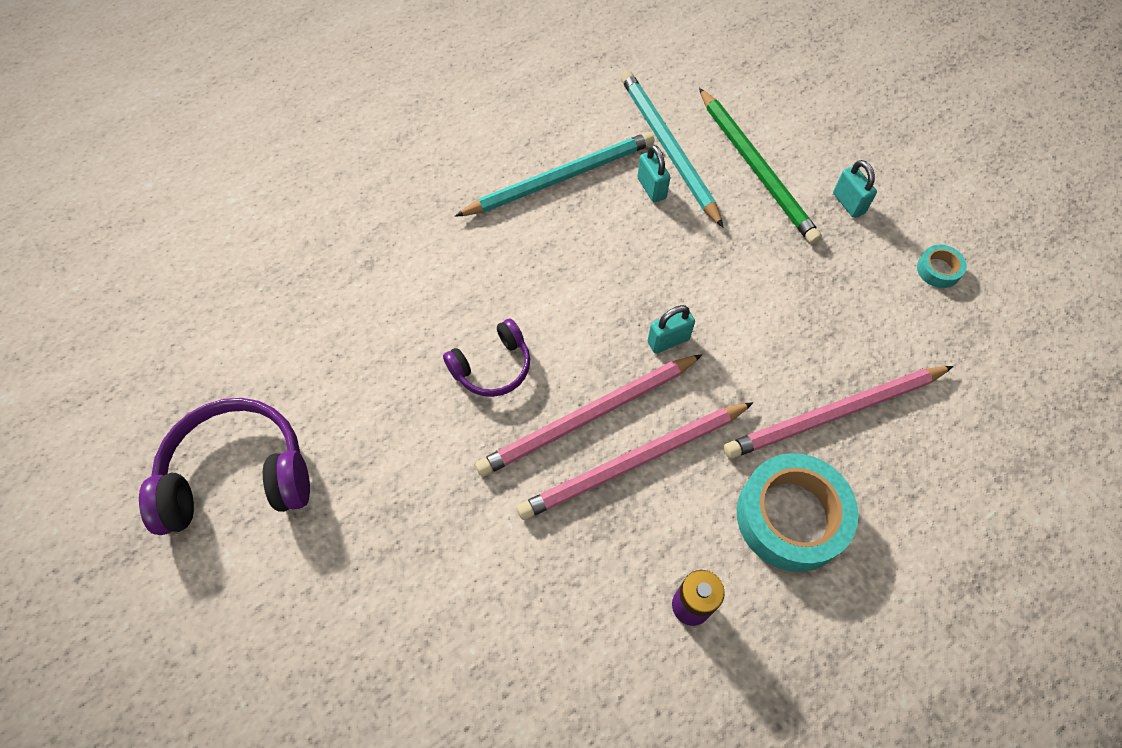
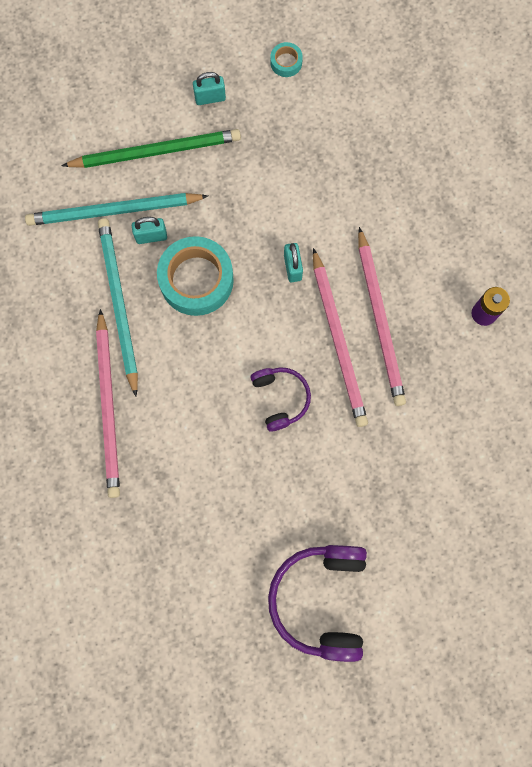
camera: 75 degrees left, 15 degrees up
(791, 517) = (442, 232): turquoise tape -> turquoise tape (196, 280)
(834, 414) = (378, 177): pink pencil -> pink pencil (108, 407)

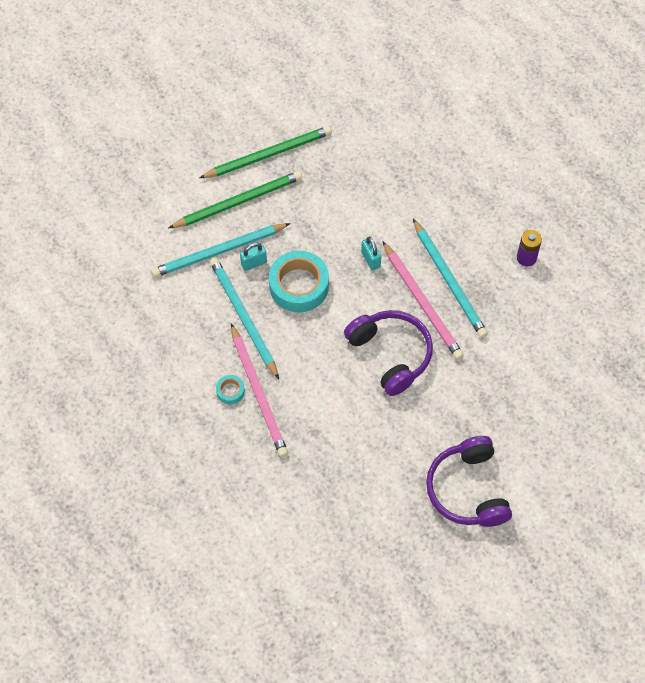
camera: 15 degrees left, 15 degrees down
(210, 98) = (268, 154): turquoise padlock -> green pencil
(280, 398) = (391, 354): purple headphones -> purple headphones, size x1.72
(286, 62) = (319, 116): turquoise tape -> turquoise tape (230, 391)
(380, 320) = (449, 281): pink pencil -> turquoise pencil

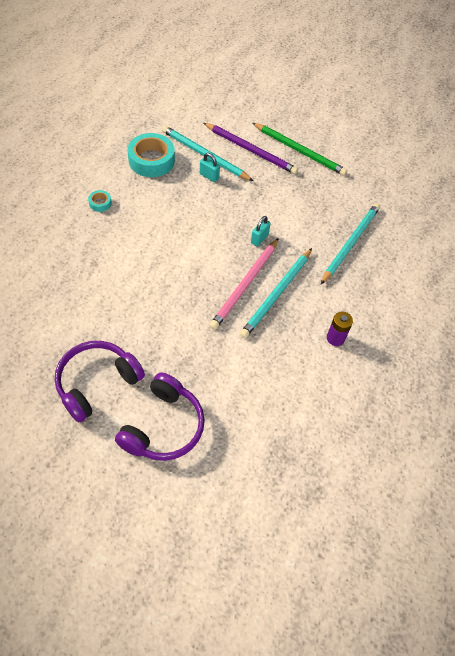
camera: 55 degrees right, 5 degrees down
(238, 202) = (251, 150): green pencil -> purple pencil
(243, 317) = (163, 187): turquoise pencil -> turquoise pencil (350, 243)
(258, 393) = (108, 219): pink pencil -> none
(299, 286) = (208, 207): turquoise tape -> turquoise tape (151, 160)
(391, 354) = (187, 283): purple headphones -> purple headphones (163, 426)

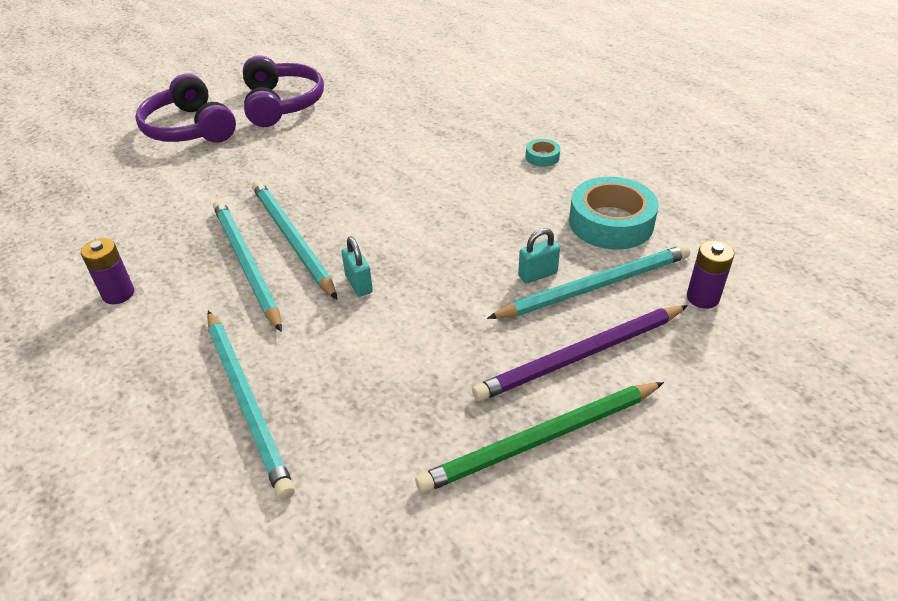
camera: 125 degrees right, 15 degrees down
(191, 122) = (702, 298): none -> purple battery
(245, 285) = (292, 239): pink pencil -> turquoise pencil

